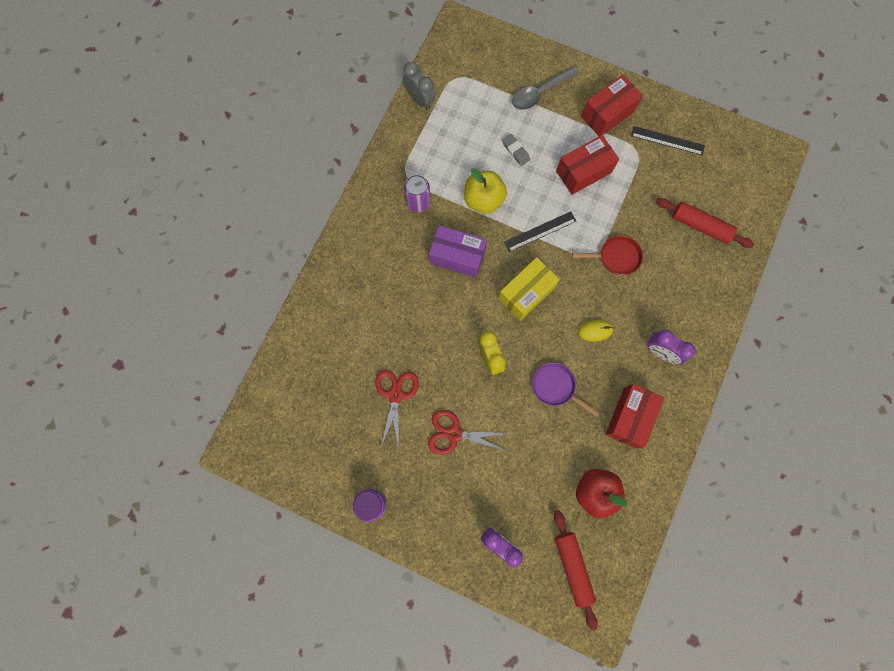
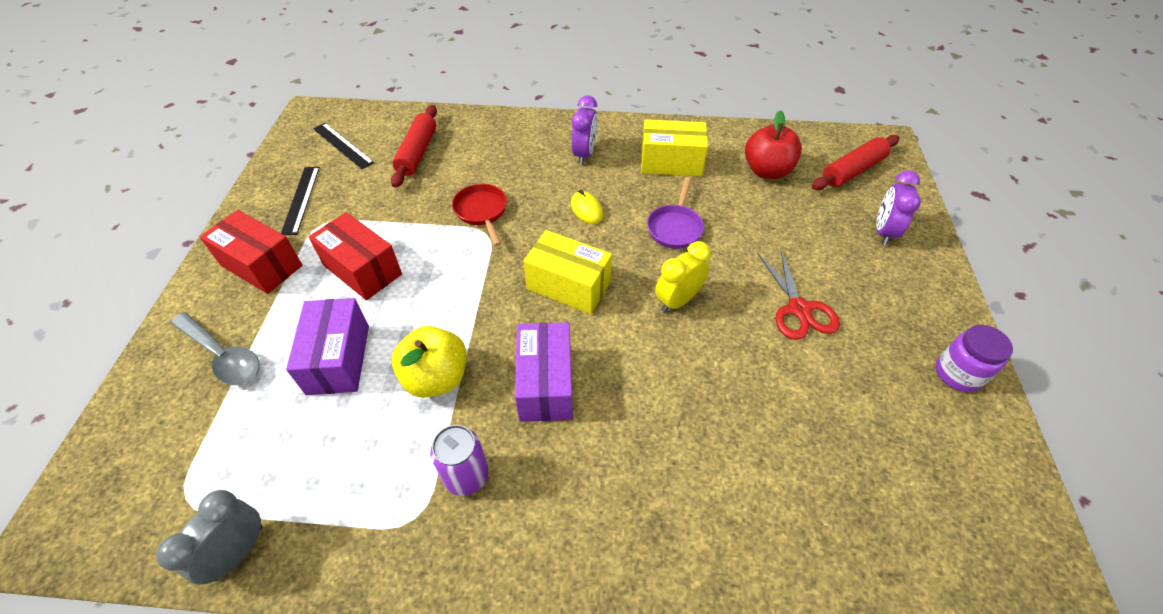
camera: 110 degrees left, 25 degrees down
(395, 395) = (798, 396): red scissors -> none
(515, 151) = (338, 359): grey eraser -> purple box
(540, 231) = (470, 294): black ruler -> black ruler (343, 145)
(629, 417) = (671, 162): red box -> yellow box

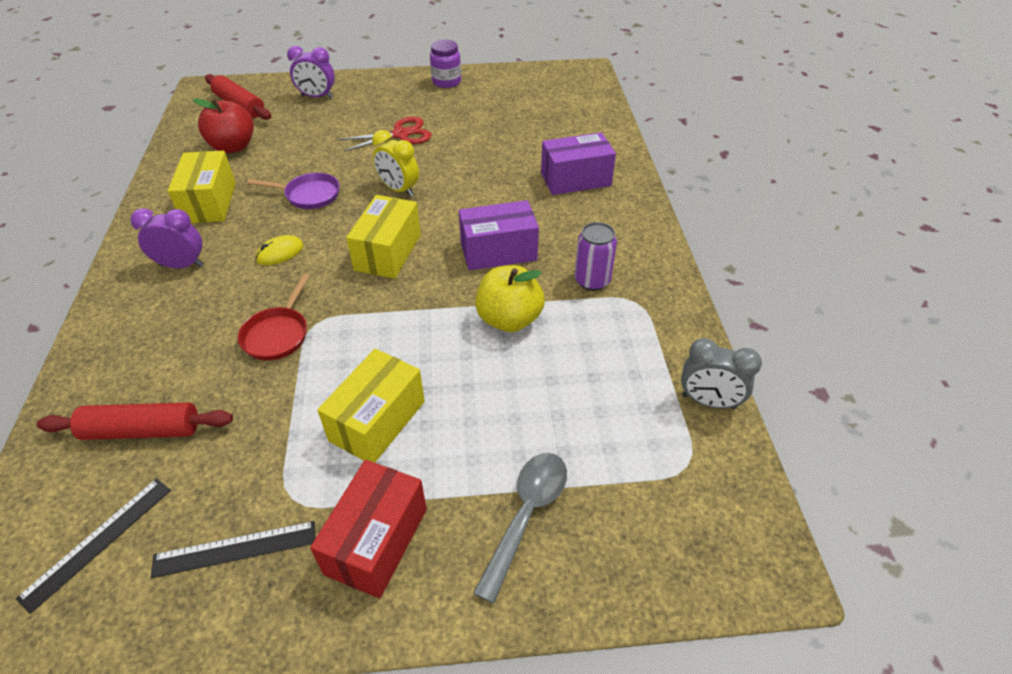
camera: 100 degrees left, 5 degrees down
(338, 359) = (505, 400): purple box -> purple box (575, 179)
(362, 270) = (377, 421): red box -> yellow box
(482, 211) = (277, 334): red pan -> red pan turned 45 degrees counterclockwise

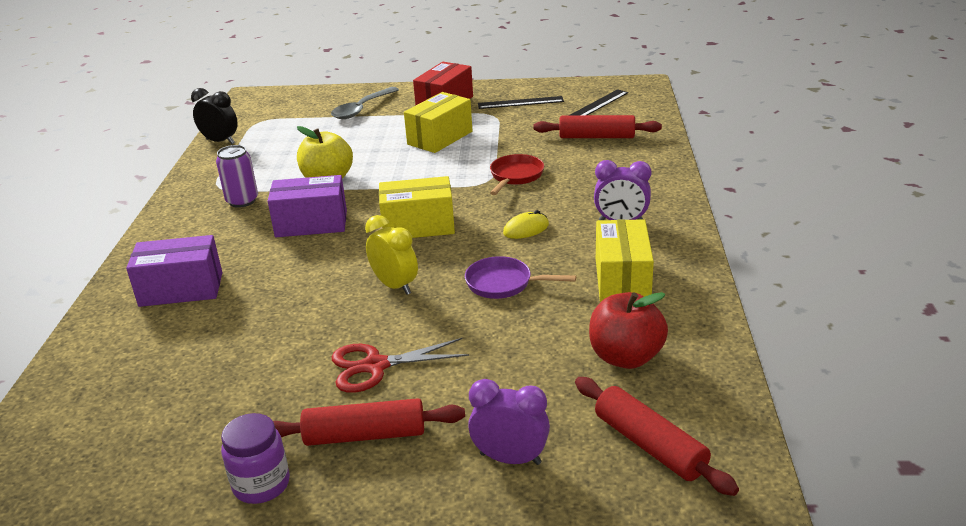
camera: 170 degrees left, 15 degrees down
(388, 252) = (418, 226): yellow box -> yellow box turned 60 degrees clockwise
(398, 102) = (365, 435): none -> red rolling pin
(708, 401) = (220, 141): grey clock -> black clock

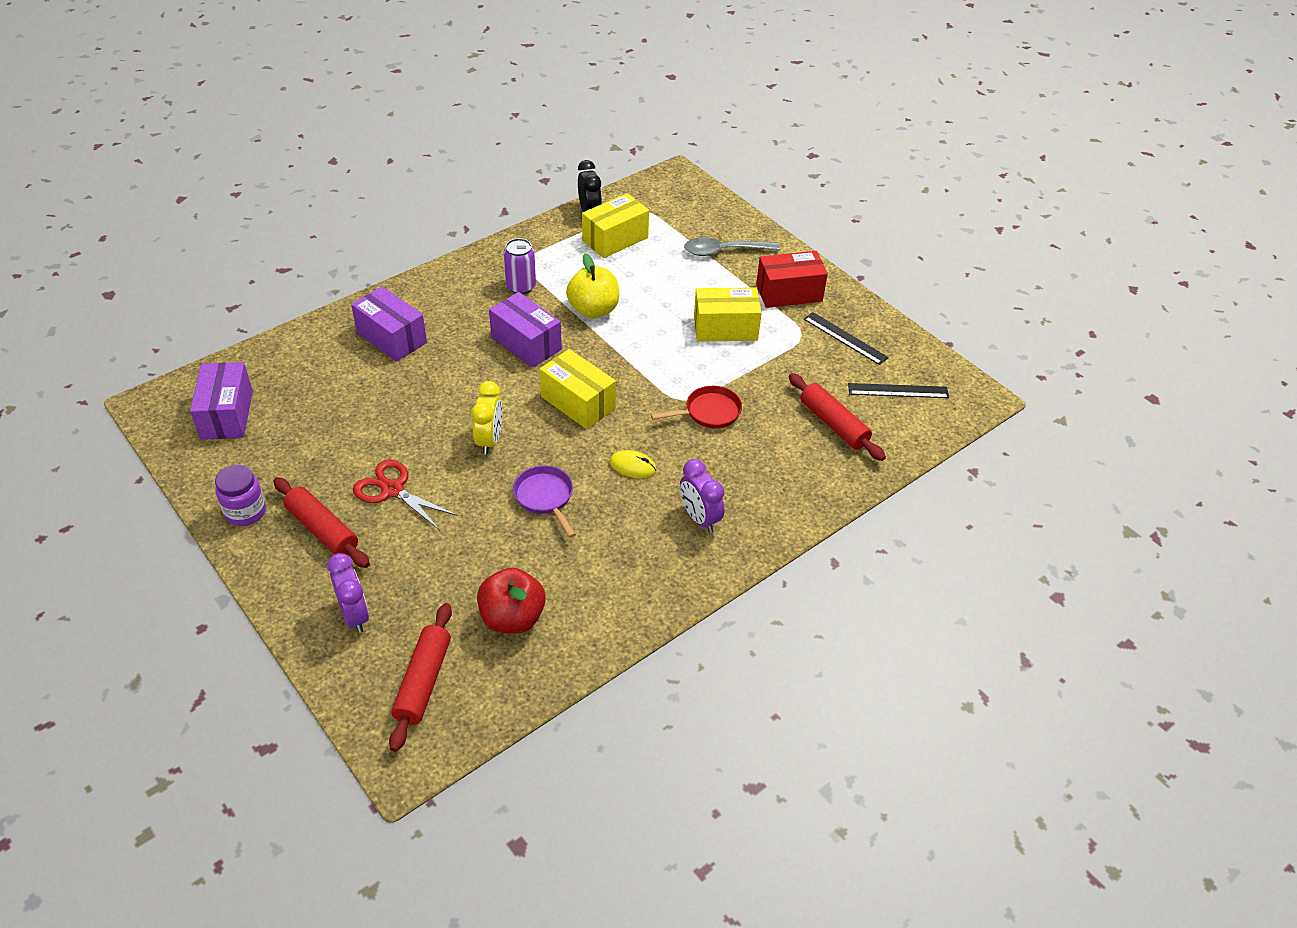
camera: 45 degrees right, 15 degrees up
(98, 441) = (227, 414): none -> purple box
(622, 280) = (612, 564): yellow box -> yellow box (615, 239)

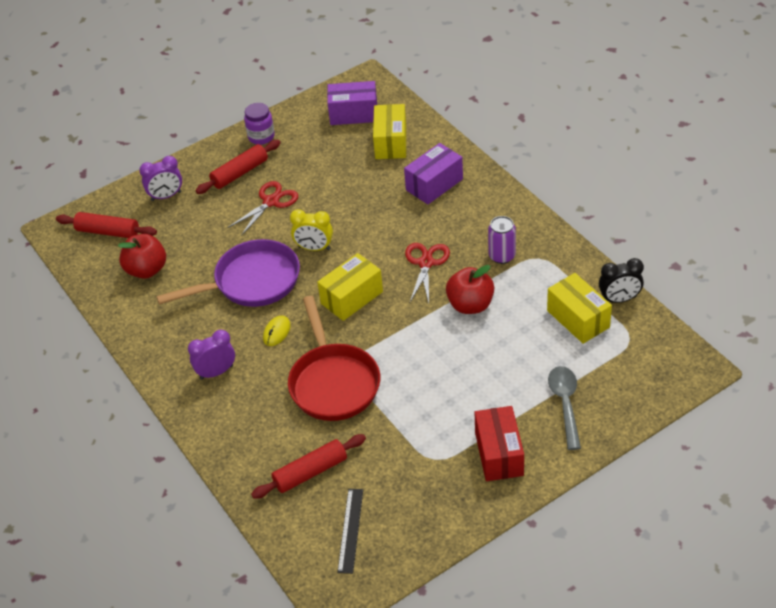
camera: 100 degrees right, 0 degrees up
(526, 343) = (426, 263): purple box -> red scissors
(545, 497) = (252, 282): purple pan -> purple pan, size x1.89
(593, 310) = (470, 305): yellow apple -> red apple
(709, 412) = (333, 382): red pan -> red pan, size x1.89
(725, 328) = (444, 399): yellow box -> yellow box (391, 142)
(845, 338) = (428, 495): black ruler -> none

